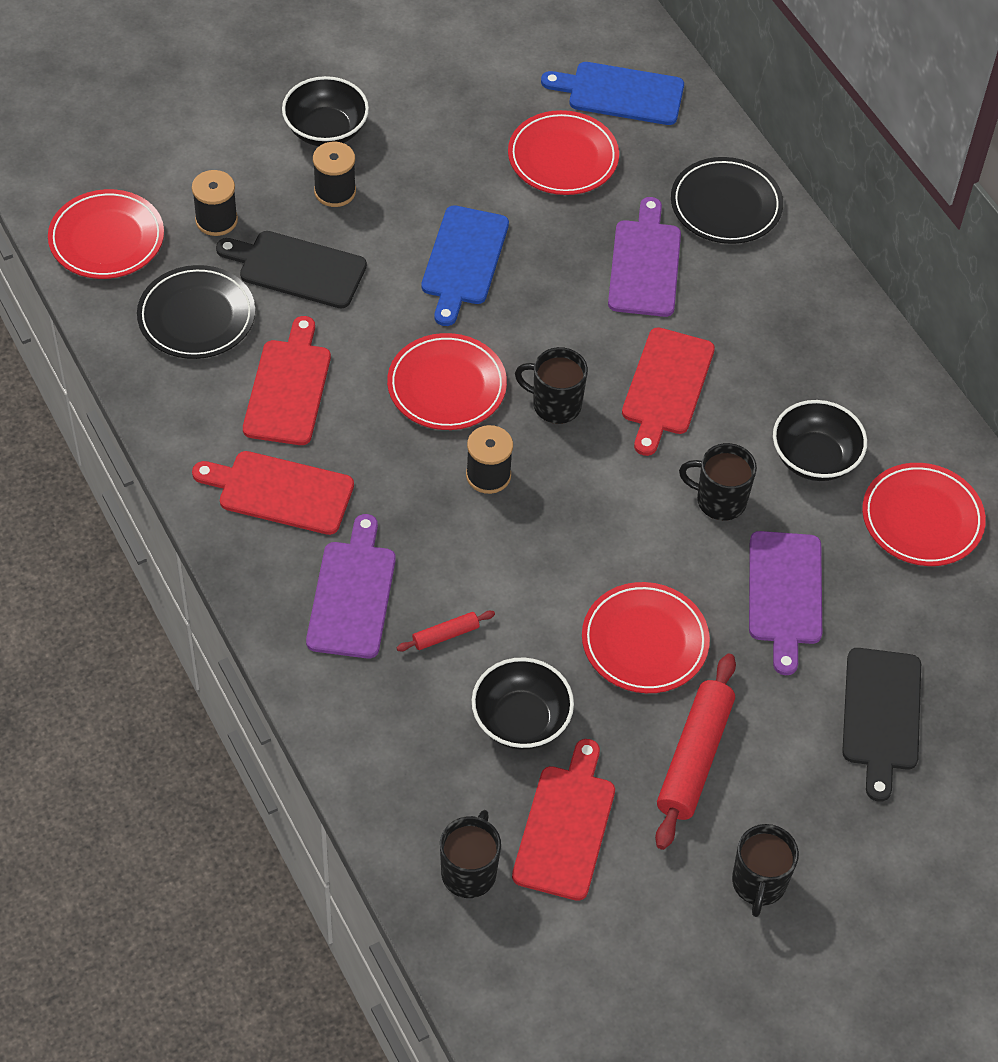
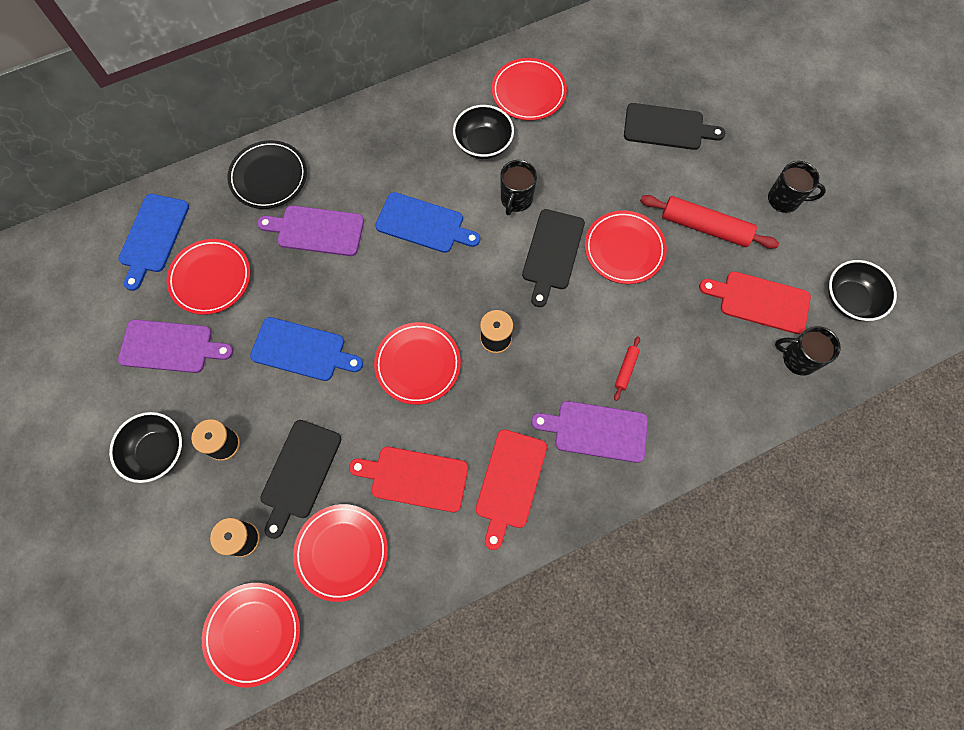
camera: 85 degrees left, 15 degrees up
(196, 317) = (342, 552): black plate -> red plate
(445, 635) = (626, 369): red rolling pin -> red rolling pin turned 45 degrees clockwise
(521, 720) = (687, 324): black bowl -> black bowl (850, 299)
(555, 405) = (436, 293): black mug -> none
(631, 546) = (552, 253): none -> black cutting board
(666, 386) = (423, 224): red cutting board -> blue cutting board
(785, 594) = (585, 169): purple cutting board -> purple cutting board (170, 346)

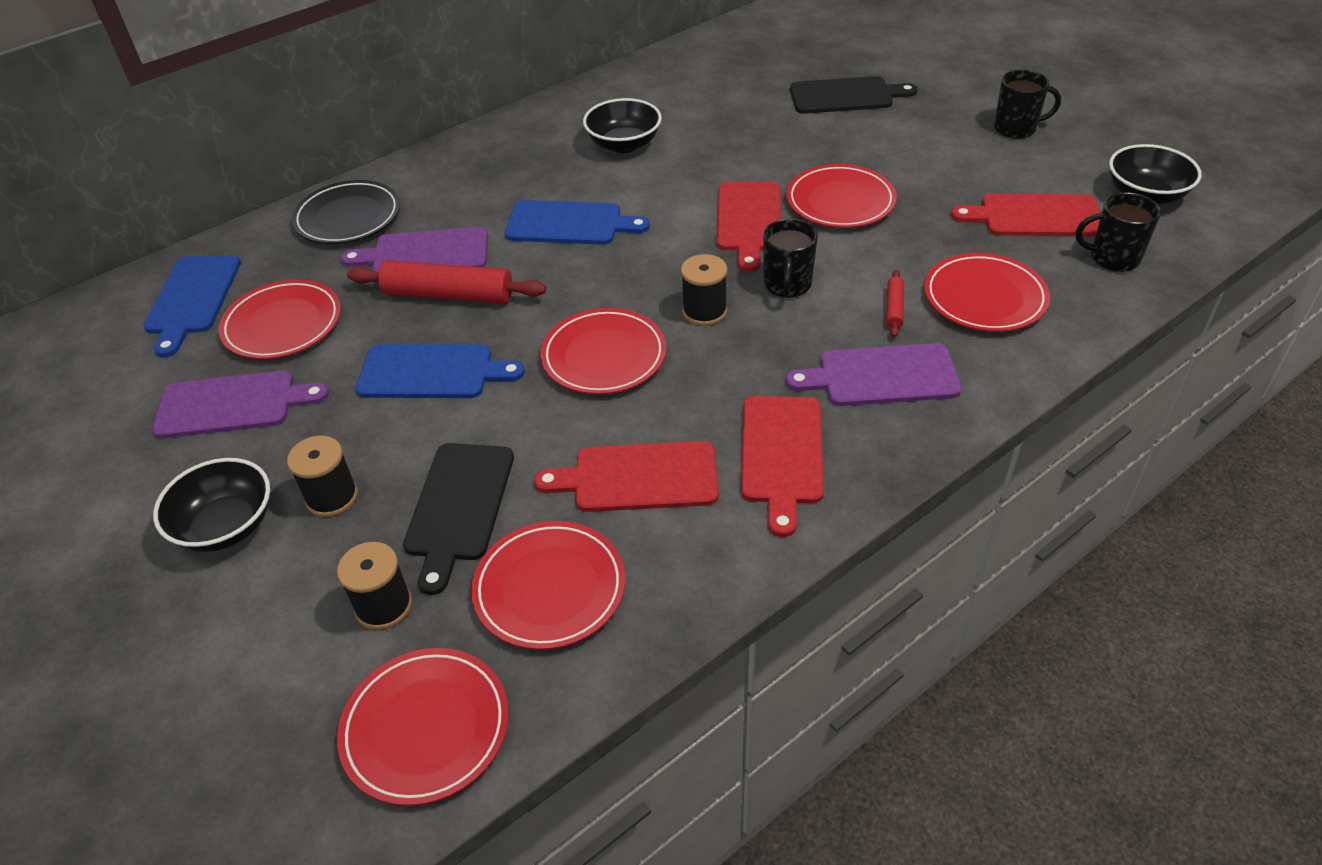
camera: 10 degrees left, 25 degrees down
(516, 199) = (683, 183): black mug -> black mug (787, 285)
(528, 92) = (665, 96): red plate -> red plate (984, 298)
(552, 253) = (749, 220): black cutting board -> red cutting board
(705, 227) = (932, 166): red rolling pin -> red rolling pin (448, 294)

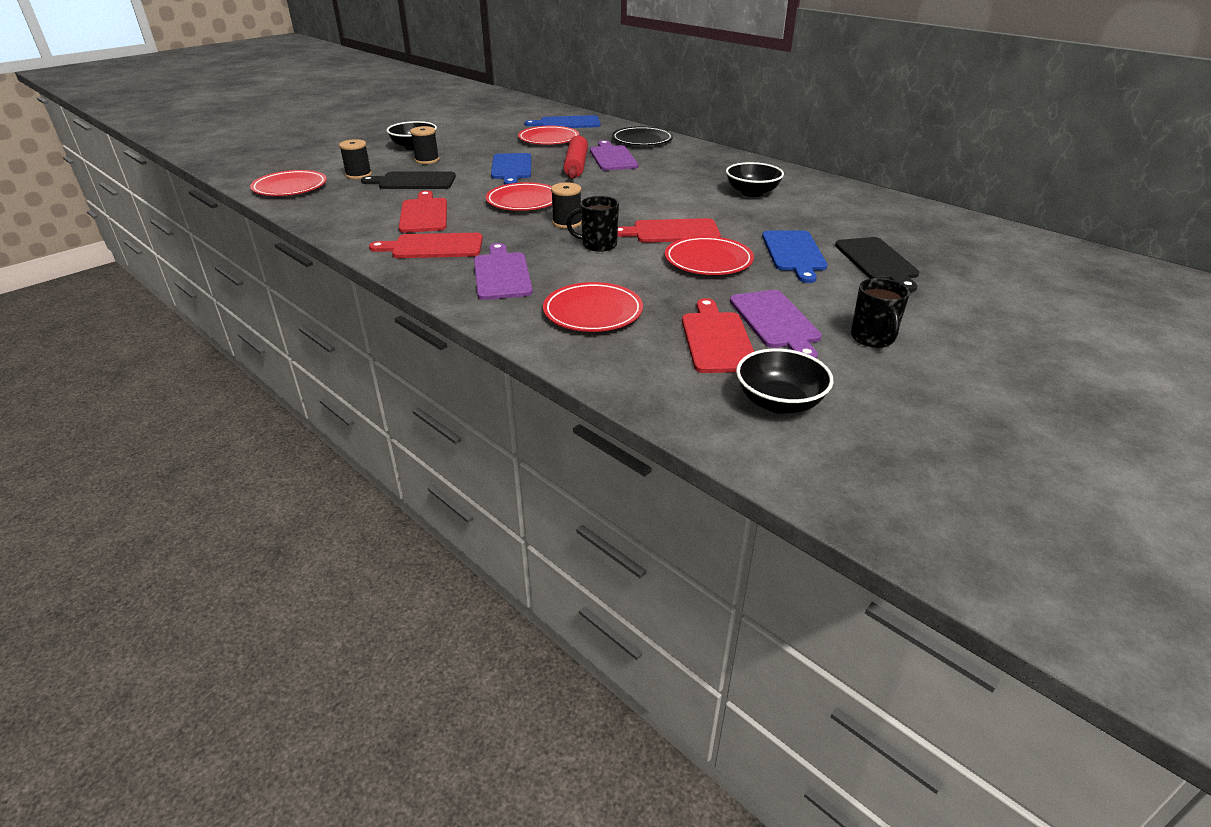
camera: 80 degrees right, 10 degrees down
(232, 404) = (491, 138): purple cutting board -> purple cutting board (776, 322)
(549, 588) = (355, 201): red plate -> none
(569, 224) = (651, 185): blue cutting board -> blue cutting board (794, 253)
(894, 308) = (575, 279): red rolling pin -> none
(1113, 258) = (661, 374): black mug -> none

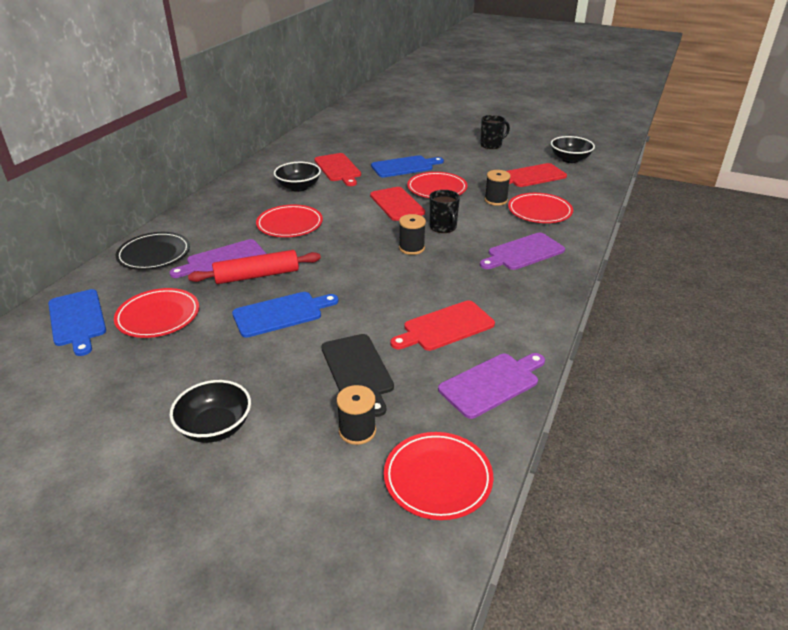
camera: 110 degrees left, 0 degrees up
(427, 160) = (274, 390): black spool -> black spool (496, 200)
(433, 247) = (507, 296): red cutting board -> red cutting board (338, 169)
(523, 201) = (376, 280): red plate -> red plate (290, 224)
(776, 322) = (497, 165): purple cutting board -> purple cutting board (492, 383)
(877, 262) = (398, 146): black cutting board -> none

